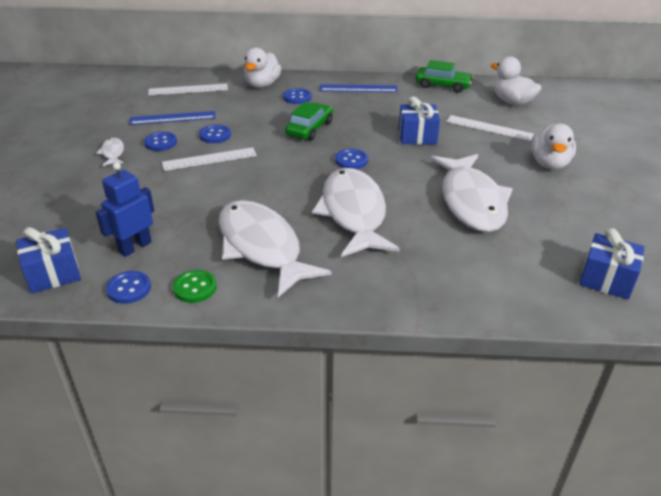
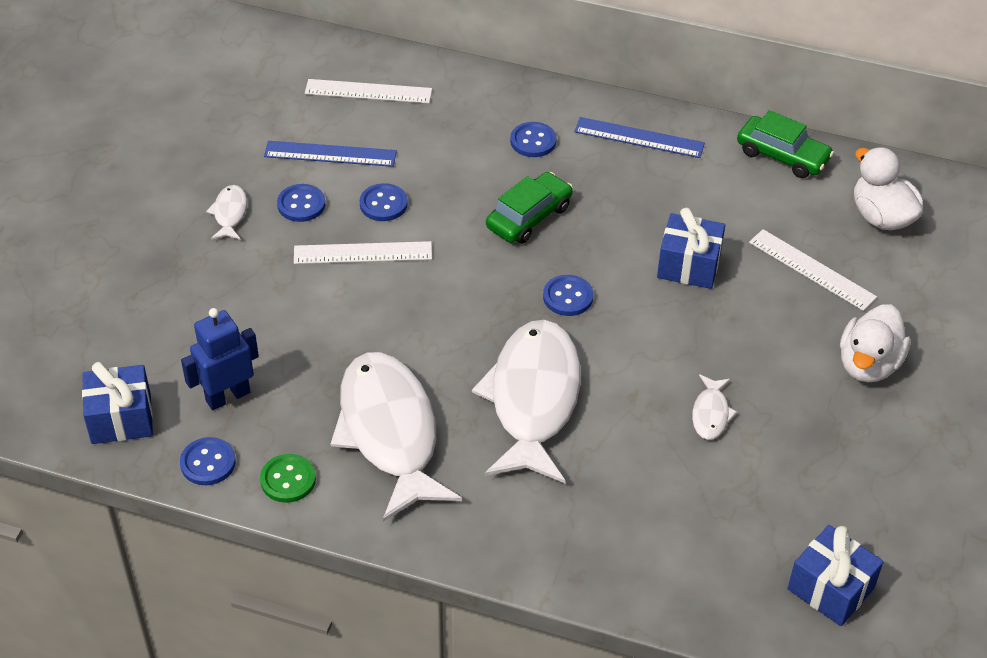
camera: 15 degrees right, 10 degrees up
(262, 84) = (487, 100): white duck -> none
(471, 201) = (711, 414): white fish -> white fish, size x0.41

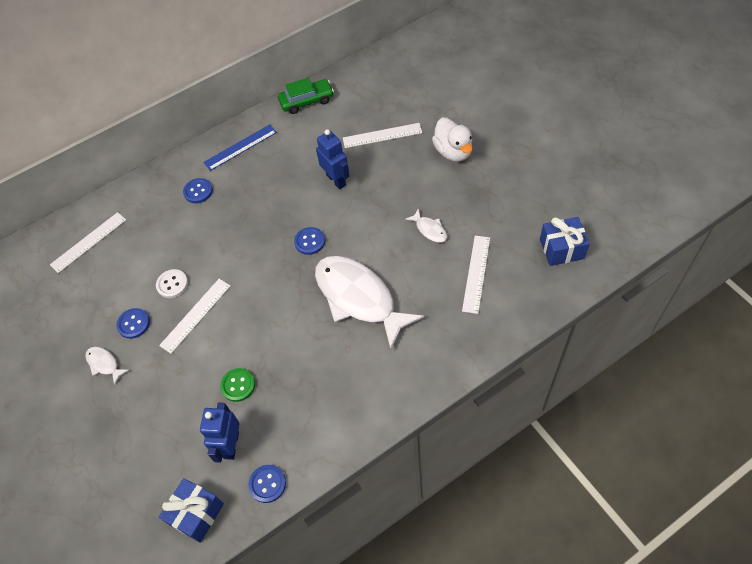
camera: 45 degrees left, 10 degrees up
(288, 480) = (313, 448): green button -> green button (238, 385)
(330, 154) = (113, 287): blue ruler -> none
(383, 204) = (172, 284): blue button -> white button
(390, 432) = (324, 377): white fish -> none
(529, 217) = (244, 225): green car -> none
(688, 265) = (336, 180): blue gift -> blue robot
(691, 508) = (476, 273): none -> white ruler
(881, 217) = (376, 90): white duck -> none

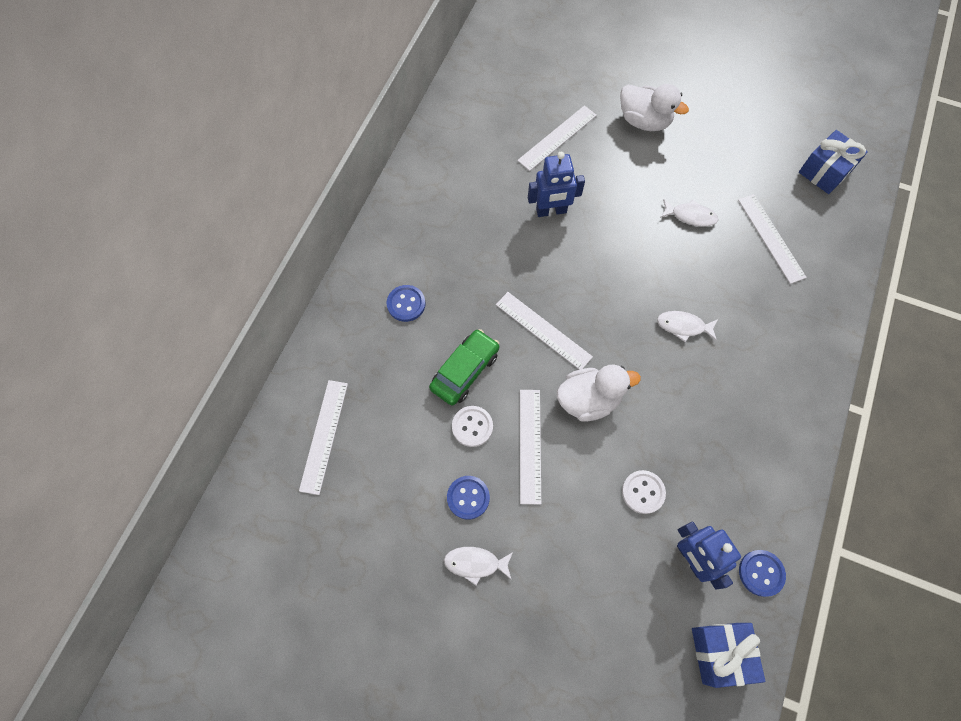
camera: 40 degrees left, 10 degrees up
(238, 385) = (643, 492): green button -> white button
(240, 147) = (410, 227): blue ruler -> none
(255, 309) = (589, 400): none -> white duck
(265, 251) = (543, 330): none -> white ruler
(307, 101) = (440, 137): green car -> green car (465, 371)
(309, 241) = (582, 294): blue button -> none
(336, 180) = (551, 211): blue robot -> blue robot turned 150 degrees clockwise
(359, 298) = (683, 326): white fish -> white fish, size x0.41

